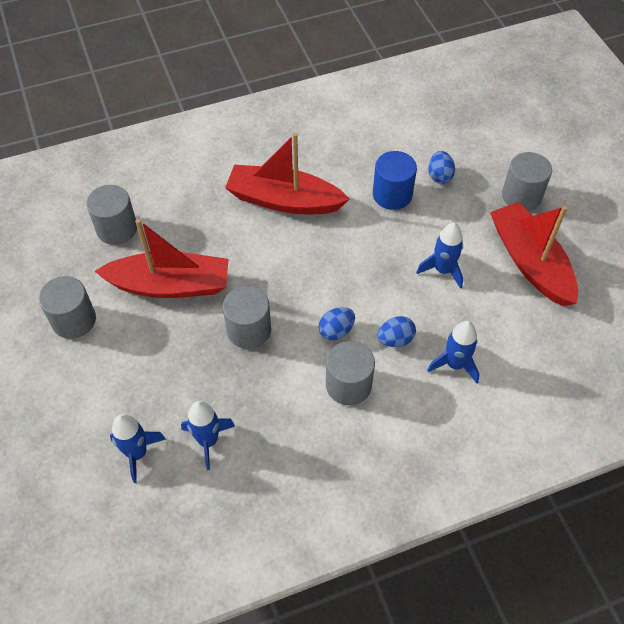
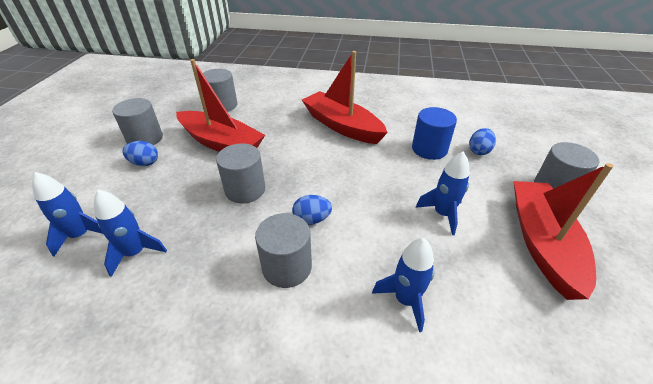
camera: 30 degrees right, 15 degrees down
(395, 339) = (359, 249): blue egg -> blue egg (145, 163)

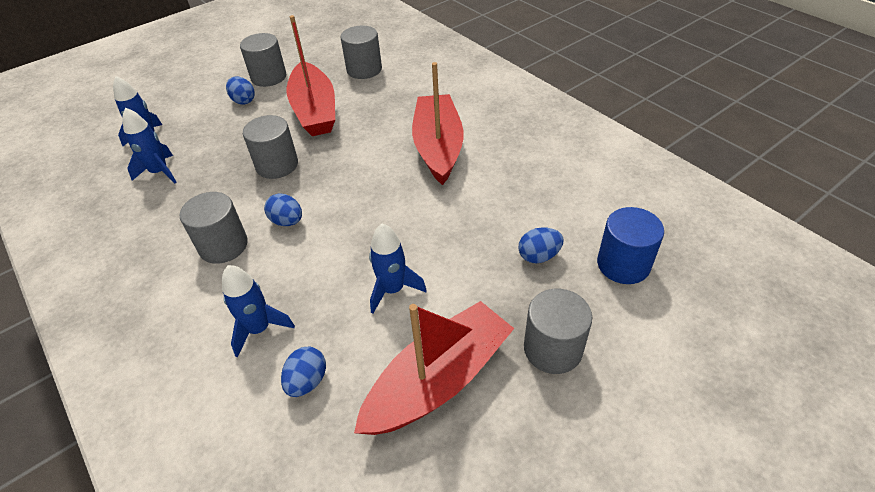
camera: 45 degrees right, 5 degrees up
(429, 149) = (486, 221): blue cylinder -> blue cylinder (623, 264)
(487, 304) = (307, 381): none -> blue egg

